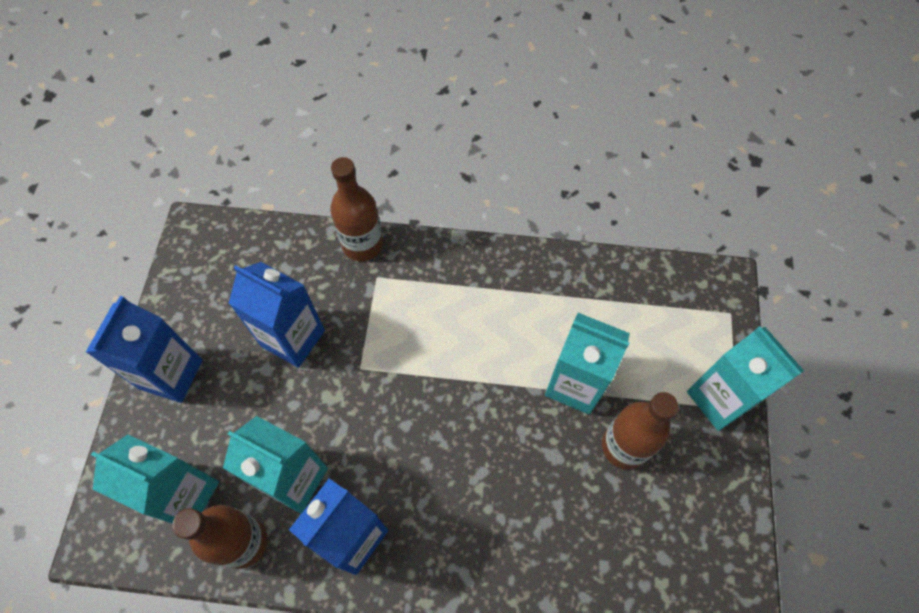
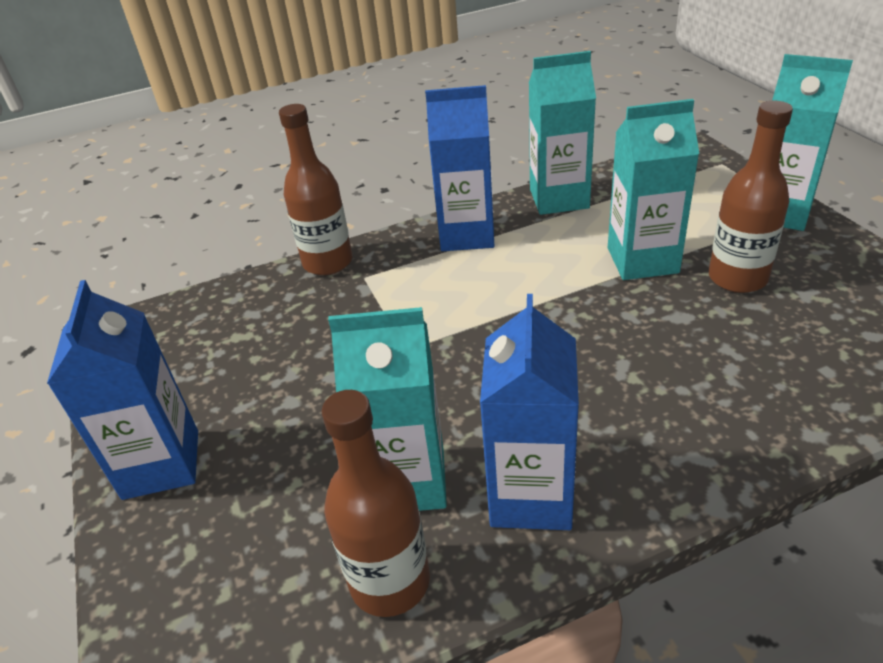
camera: 25 degrees left, 25 degrees down
(184, 495) = (264, 576): turquoise carton -> turquoise carton (559, 199)
(293, 338) = (304, 361): blue carton -> blue carton (467, 235)

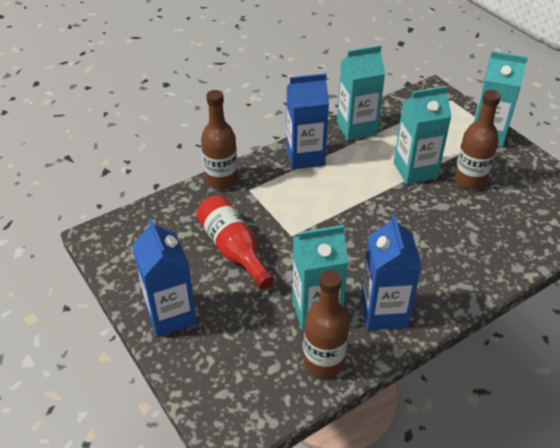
camera: 15 degrees left, 5 degrees up
(305, 365) = (233, 249): none -> red bottle

